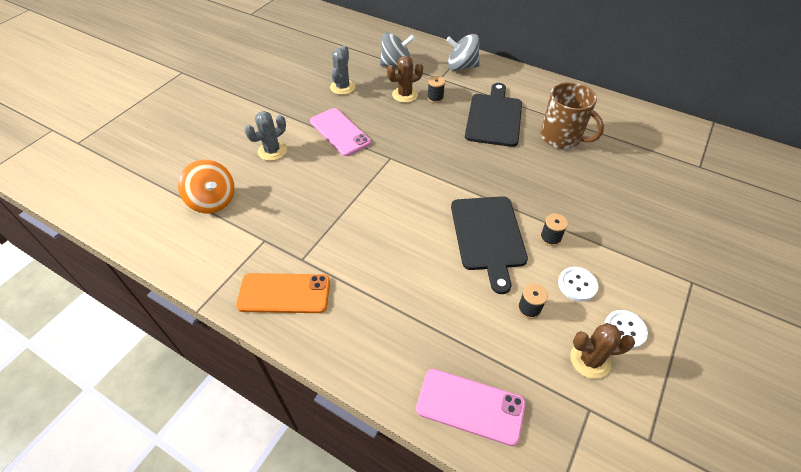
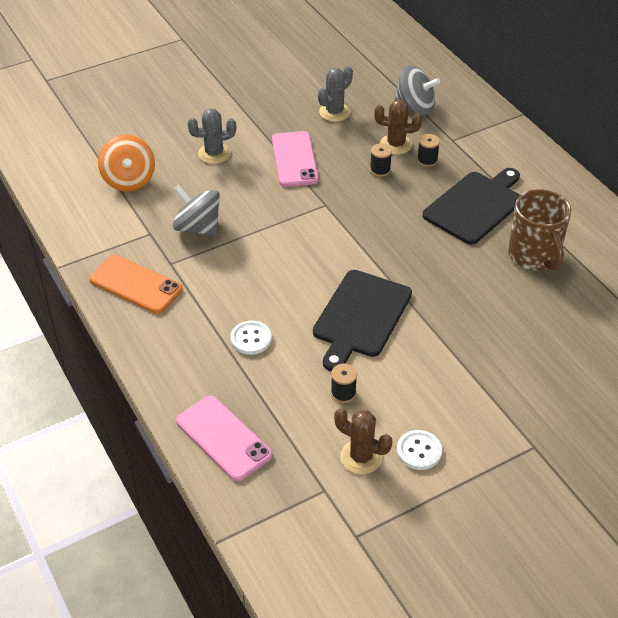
camera: 30 degrees right, 5 degrees down
(461, 66) = (490, 135): grey spinning top -> grey spinning top (198, 227)
(550, 238) = (423, 345): black spool -> black spool (380, 170)
(577, 285) = (409, 395): white button -> white button (251, 339)

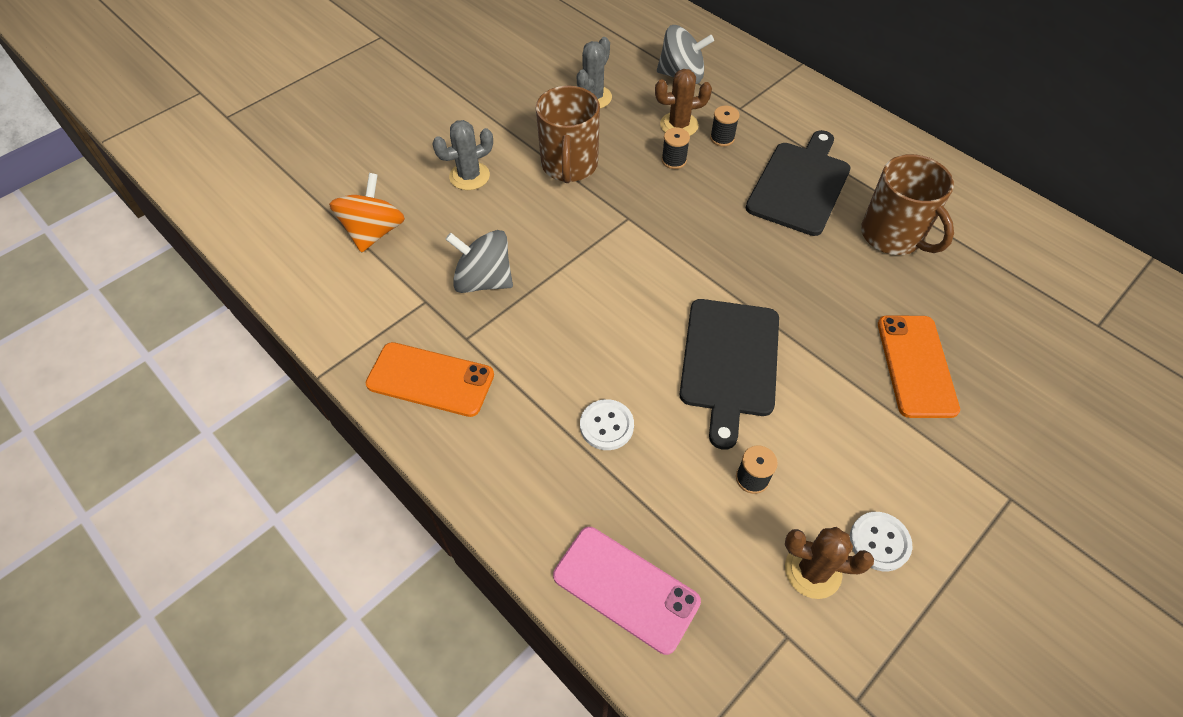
camera: 15 degrees left, 10 degrees up
(129, 180) = (374, 232): orange spinning top -> orange spinning top turned 135 degrees counterclockwise
(294, 159) = (569, 165): pink phone -> brown mug
(505, 348) = (916, 366): none -> orange phone

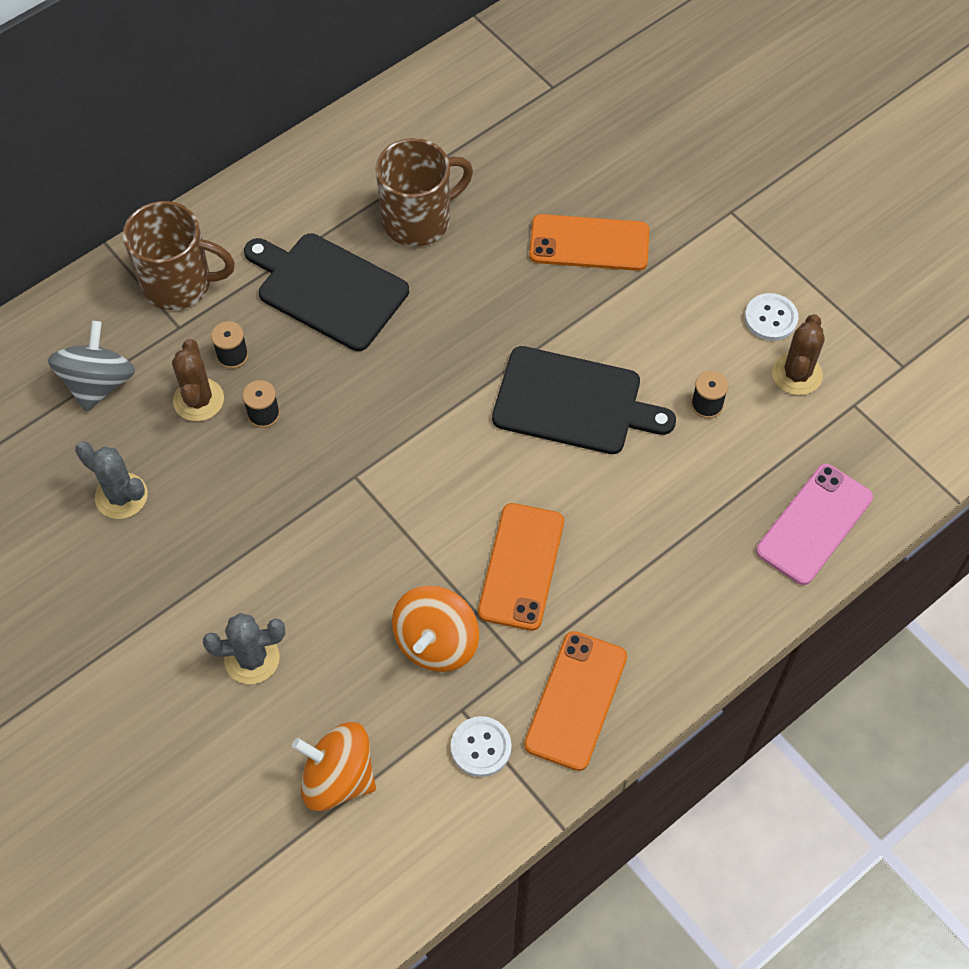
camera: 85 degrees left, 5 degrees up
(469, 176) = (252, 658): grey cactus -> grey cactus turned 75 degrees counterclockwise
(483, 280) = (436, 642): grey spinning top -> orange spinning top
(556, 332) = (521, 566): none -> orange phone
(569, 165) = (252, 535): brown mug -> brown mug (178, 284)
(606, 426) = (644, 525): white button -> white button (481, 747)

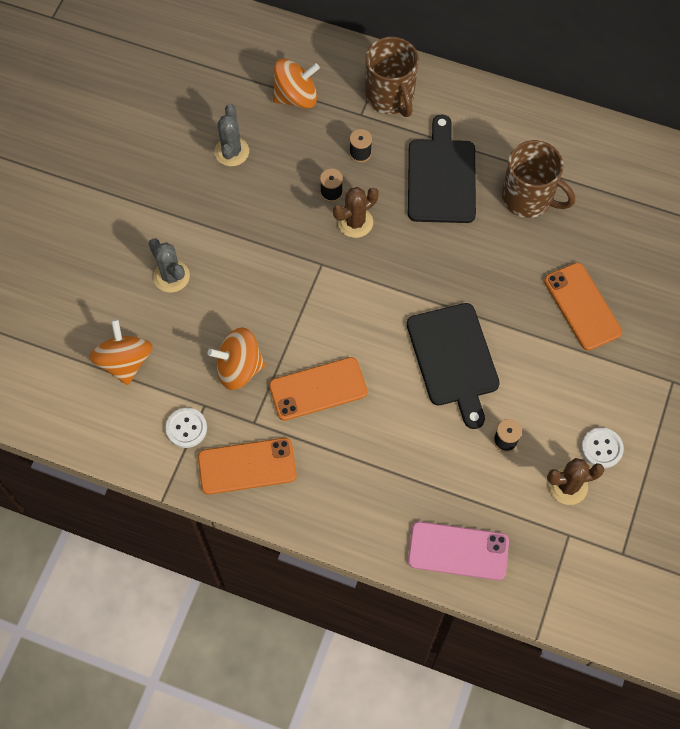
camera: 60 degrees right, 5 degrees up
(98, 383) = (296, 97): grey spinning top -> orange spinning top
(198, 400) = (318, 153): brown cactus -> brown cactus (355, 222)

